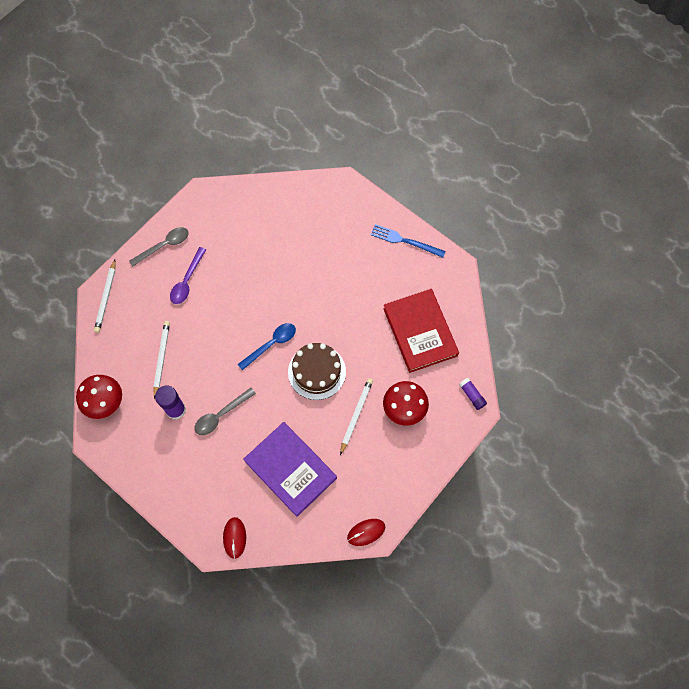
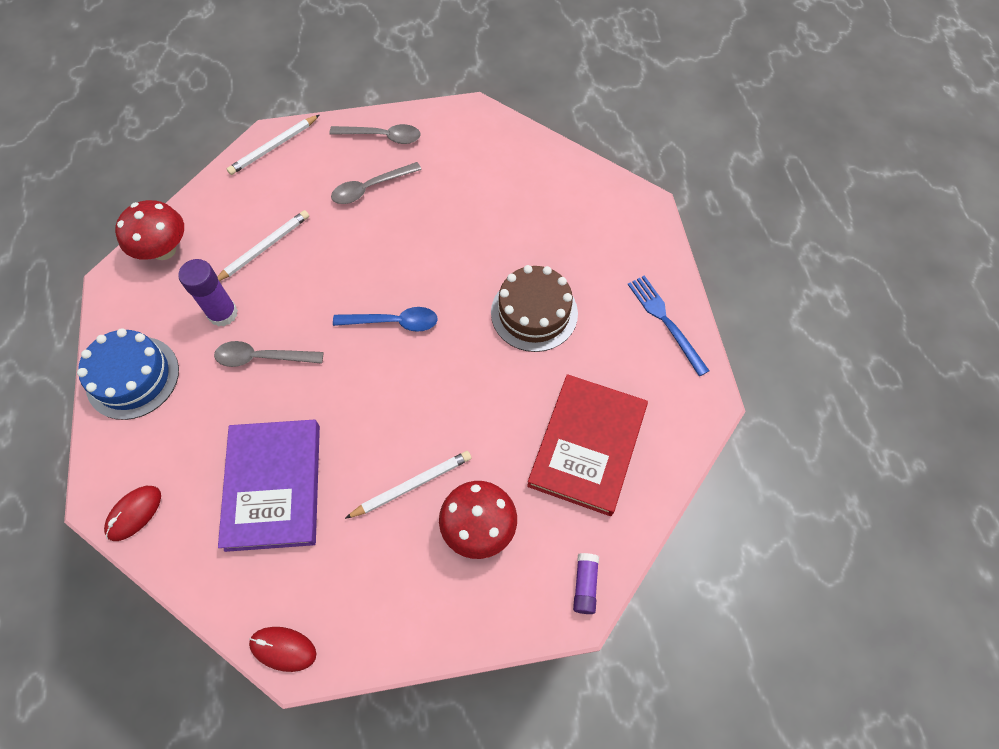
camera: 40 degrees right, 5 degrees down
(162, 479) = (133, 377): none -> blue cake
(187, 281) = (370, 188): purple spoon -> grey spoon
(317, 372) = (415, 394): brown cake -> brown cake (534, 313)

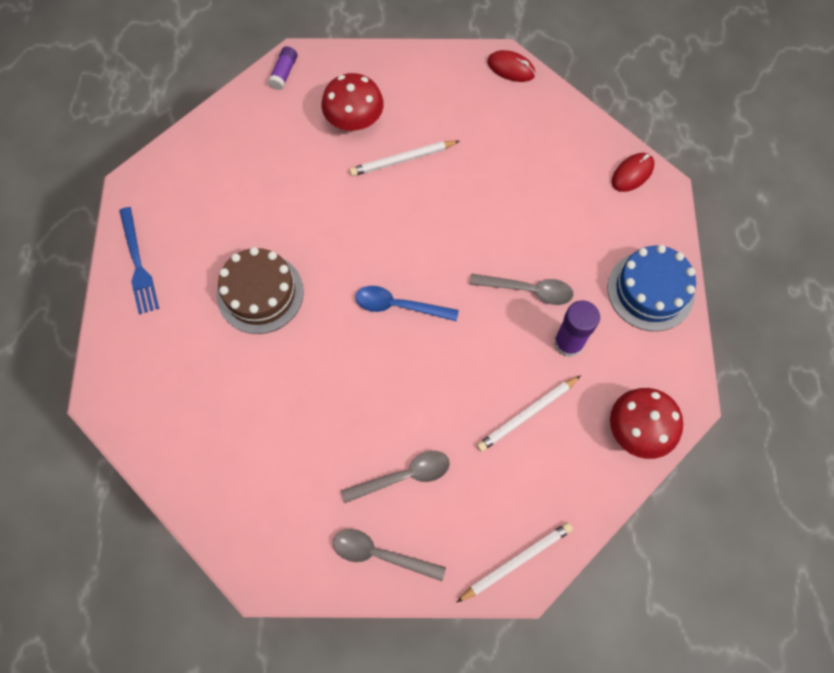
camera: 170 degrees left, 5 degrees up
(273, 486) = (517, 176): purple book -> none
(587, 446) = (250, 167): red book -> none

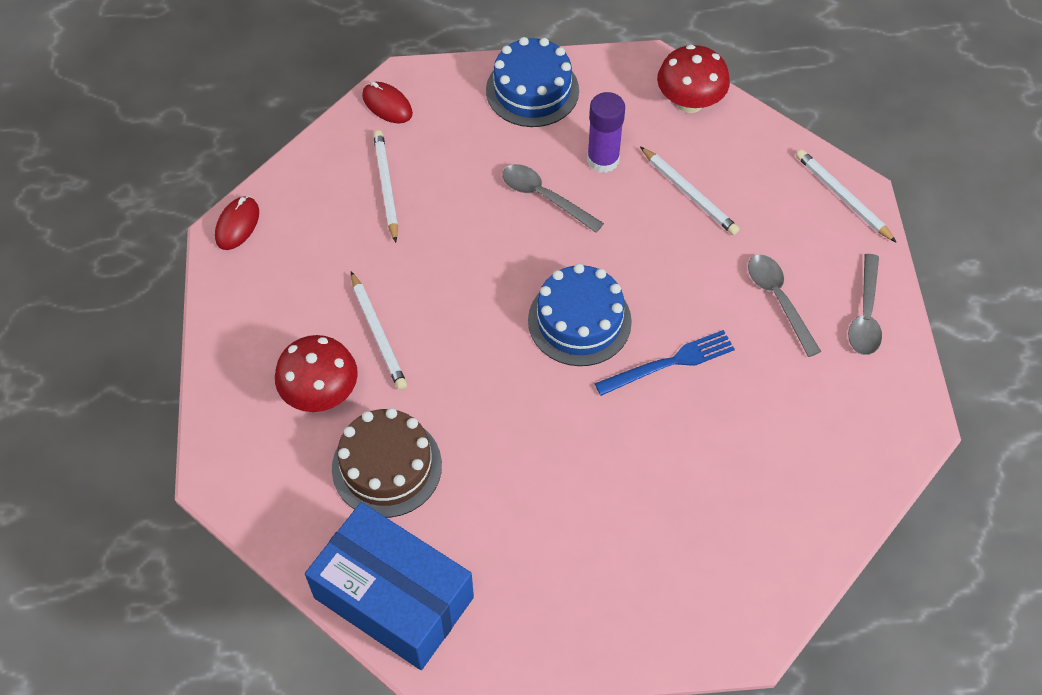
camera: 95 degrees left, 10 degrees down
(138, 264) = (556, 633): blue fork -> blue fork (669, 363)
(186, 163) = (393, 597): none -> blue box
(260, 293) = (581, 473): brown cake -> brown cake (387, 466)
(284, 73) = (240, 490): purple glue stick -> none
(399, 306) = (579, 321): blue spoon -> blue cake
(528, 290) = (544, 197): grey spoon -> grey spoon turned 60 degrees counterclockwise
(544, 170) = (386, 186): none -> white pencil

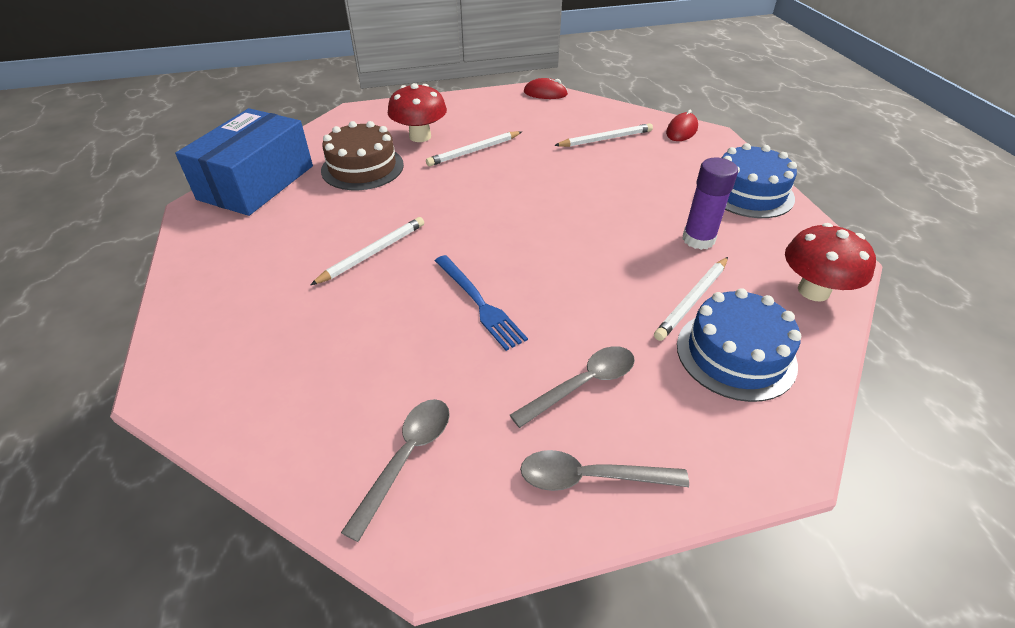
camera: 80 degrees right, 15 degrees down
(544, 197) = (636, 211): grey spoon -> grey spoon (406, 458)
(579, 321) = (512, 243): blue cake -> blue cake (735, 354)
(842, 197) = (768, 442): white pencil -> white pencil (373, 253)

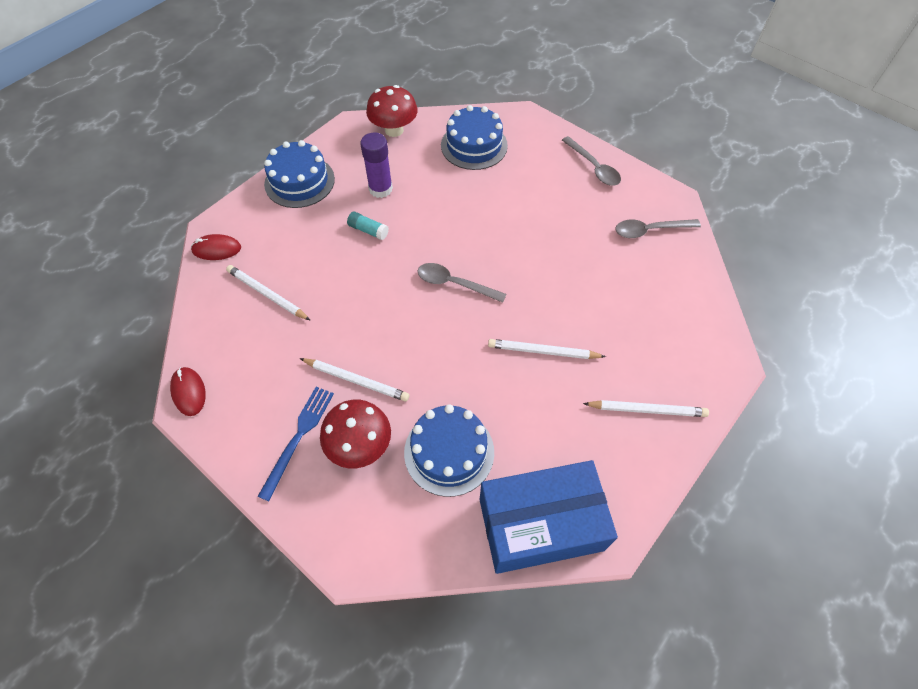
camera: 125 degrees left, 15 degrees up
(362, 167) = (449, 452): brown cake -> blue cake
(479, 303) = (533, 262): blue fork -> blue fork (298, 437)
(582, 385) = (548, 191): grey spoon -> grey spoon (454, 284)
(637, 210) = (368, 230): none -> turquoise glue stick
(692, 300) = (445, 173): white pencil -> white pencil (647, 410)

